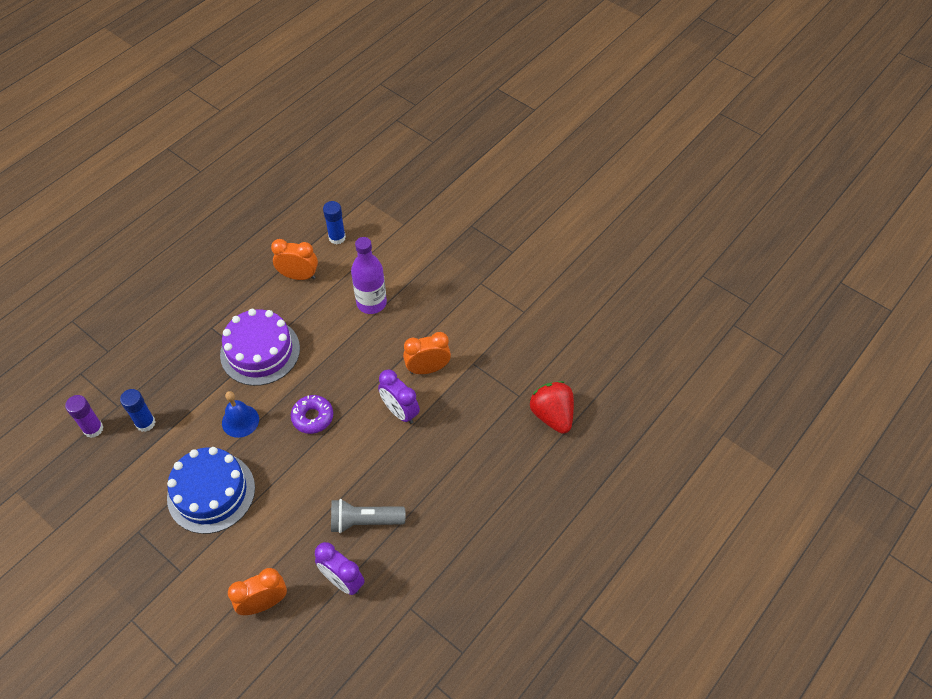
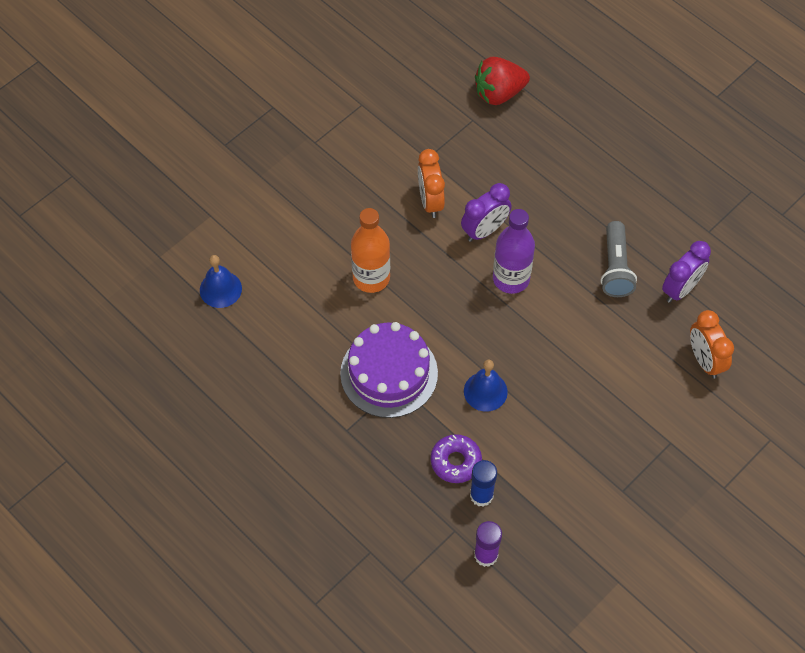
camera: 85 degrees left, 5 degrees up
(211, 492) = (577, 417): blue cake -> none
(299, 276) = (277, 332): orange clock -> none
(312, 417) = (486, 316): purple donut -> purple donut (456, 461)
(337, 238) = (220, 289): blue glue stick -> blue bell
(349, 332) = (371, 278): none -> orange bottle
(371, 303) = (330, 253): purple bottle -> purple bottle (511, 279)

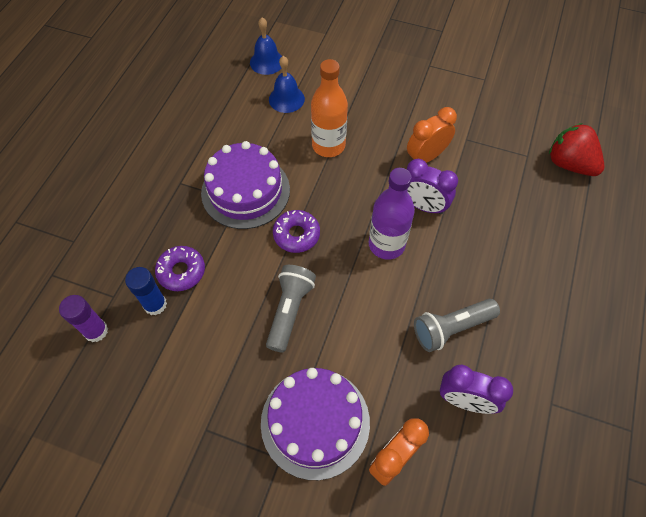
camera: 65 degrees right, 0 degrees up
(463, 348) = (296, 235): none -> purple donut
(485, 391) = (261, 268): blue bell -> blue bell (286, 99)
(541, 385) = (289, 311): none -> grey flashlight
(652, 405) = (315, 422): none -> purple cake

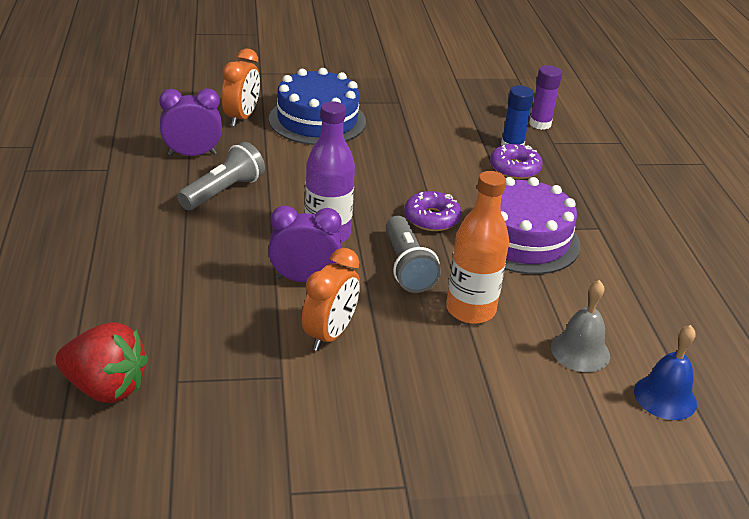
camera: 150 degrees right, 25 degrees down
(286, 99) = (580, 351): blue bell -> grey bell
(289, 311) = (390, 168): grey flashlight -> grey flashlight (407, 267)
(315, 422) = (317, 120): purple cake -> blue cake

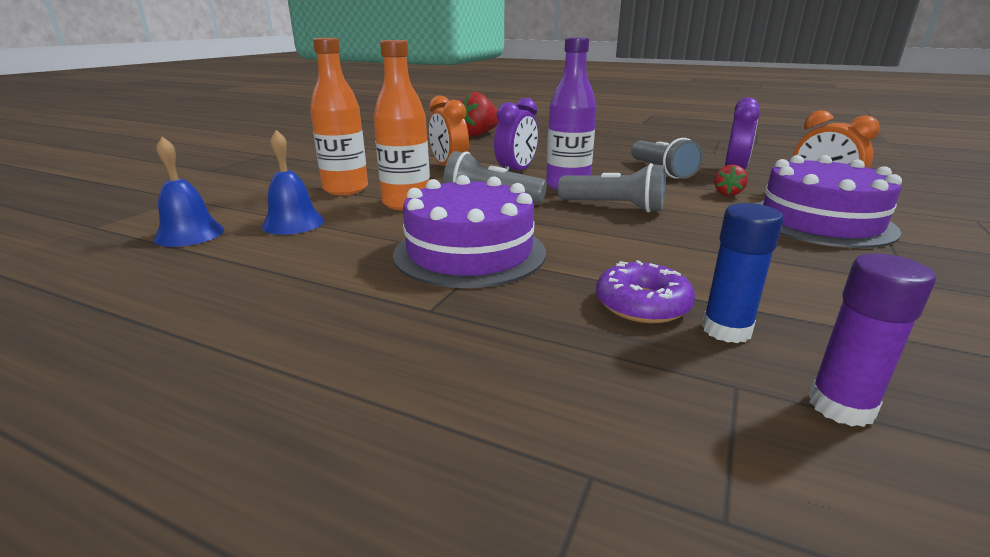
camera: 125 degrees right, 10 degrees down
(276, 154) = (727, 193): none -> red strawberry
(317, 120) = (820, 221): blue cake -> purple cake
(366, 200) = (614, 207): none -> grey flashlight
(431, 218) = (555, 223): purple donut -> none
(477, 373) = (345, 189): none -> orange bottle
(580, 351) = (293, 223): grey bell -> blue bell

